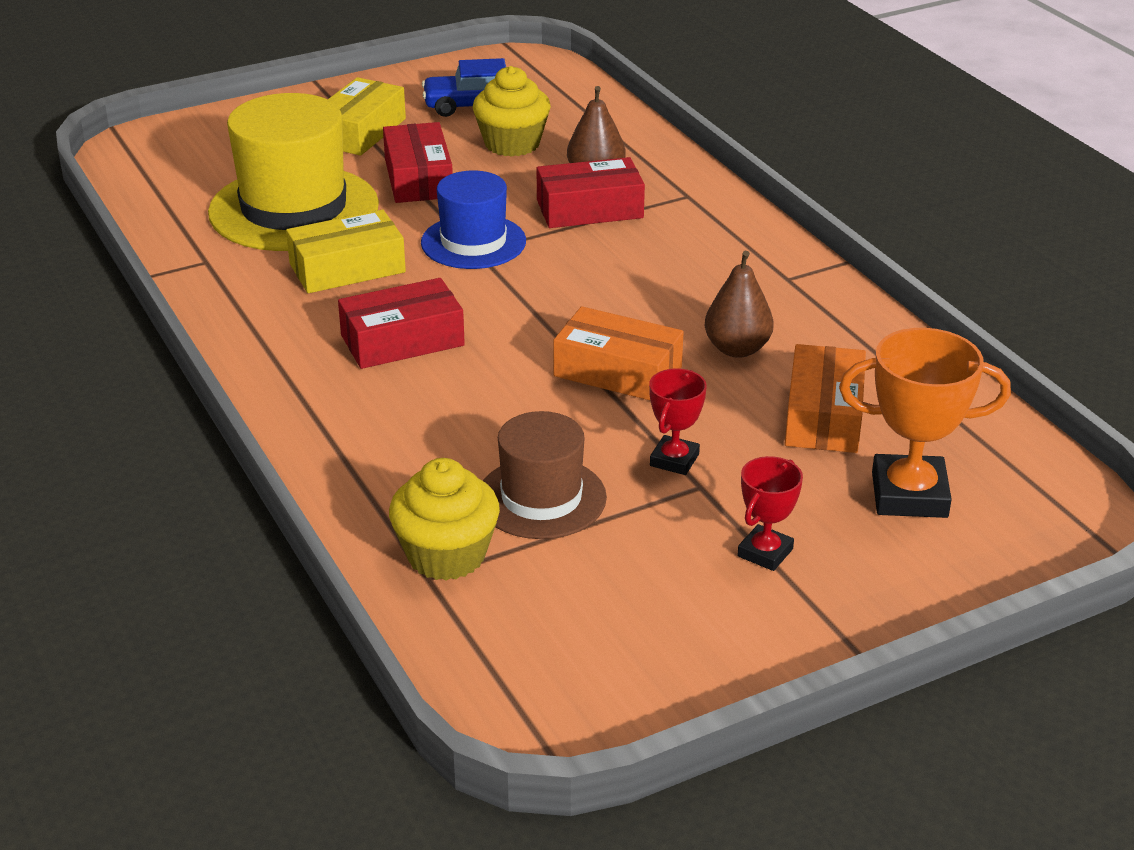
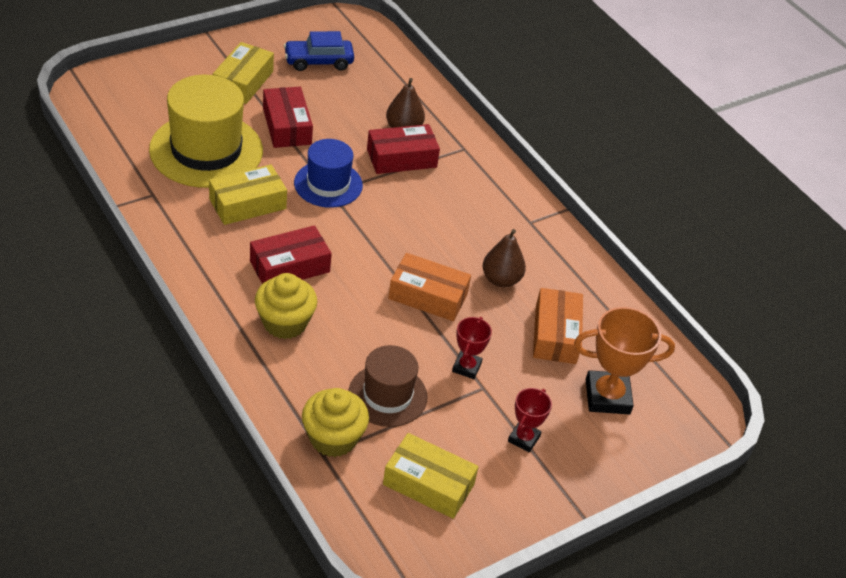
camera: 10 degrees left, 10 degrees up
(512, 144) = (346, 98): yellow cupcake -> yellow cupcake (285, 323)
(599, 616) = (428, 484): none -> yellow box

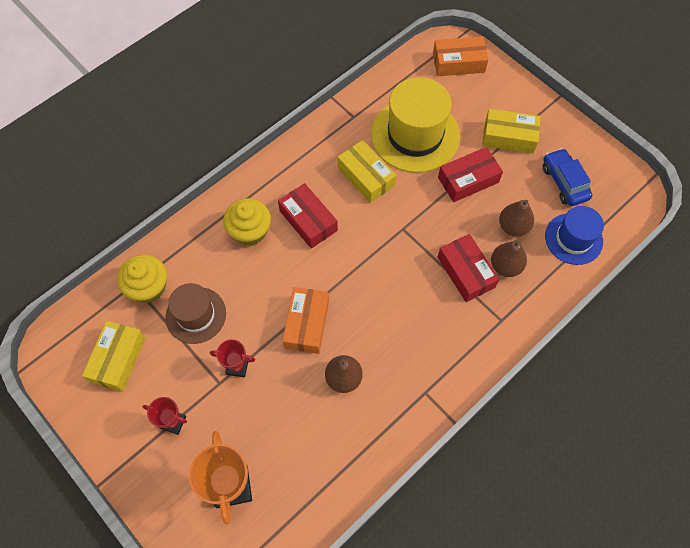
camera: 85 degrees right, 20 degrees up
(328, 184) = (410, 225): blue hat -> blue hat (573, 239)
(359, 110) = (513, 227): none -> brown pear
(555, 334) = (292, 433): orange box -> orange box (458, 63)

